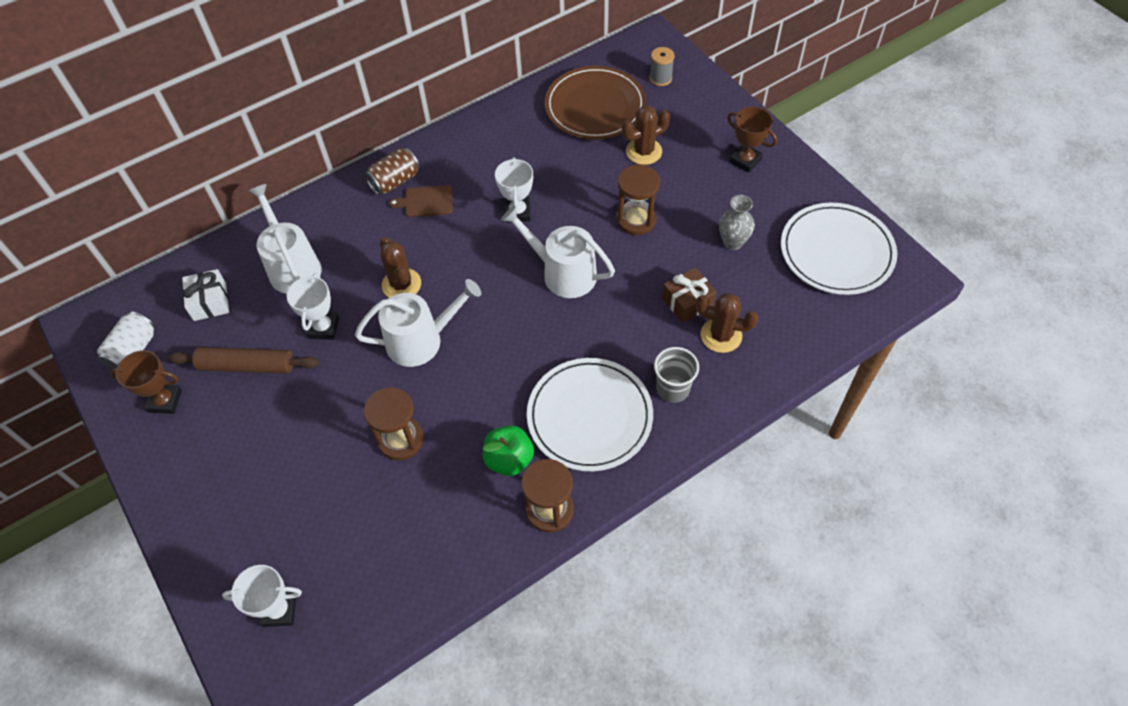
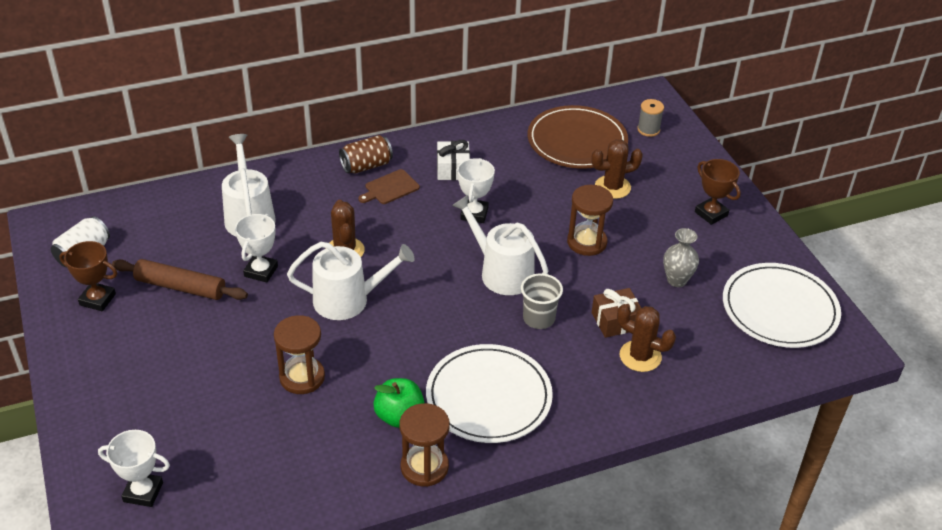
camera: 10 degrees right, 15 degrees down
(210, 302) = (165, 229): white gift -> white gift (453, 169)
(426, 201) = (390, 188): brown cutting board -> brown cutting board turned 45 degrees counterclockwise
(672, 388) = (578, 391): grey cup -> grey cup (539, 318)

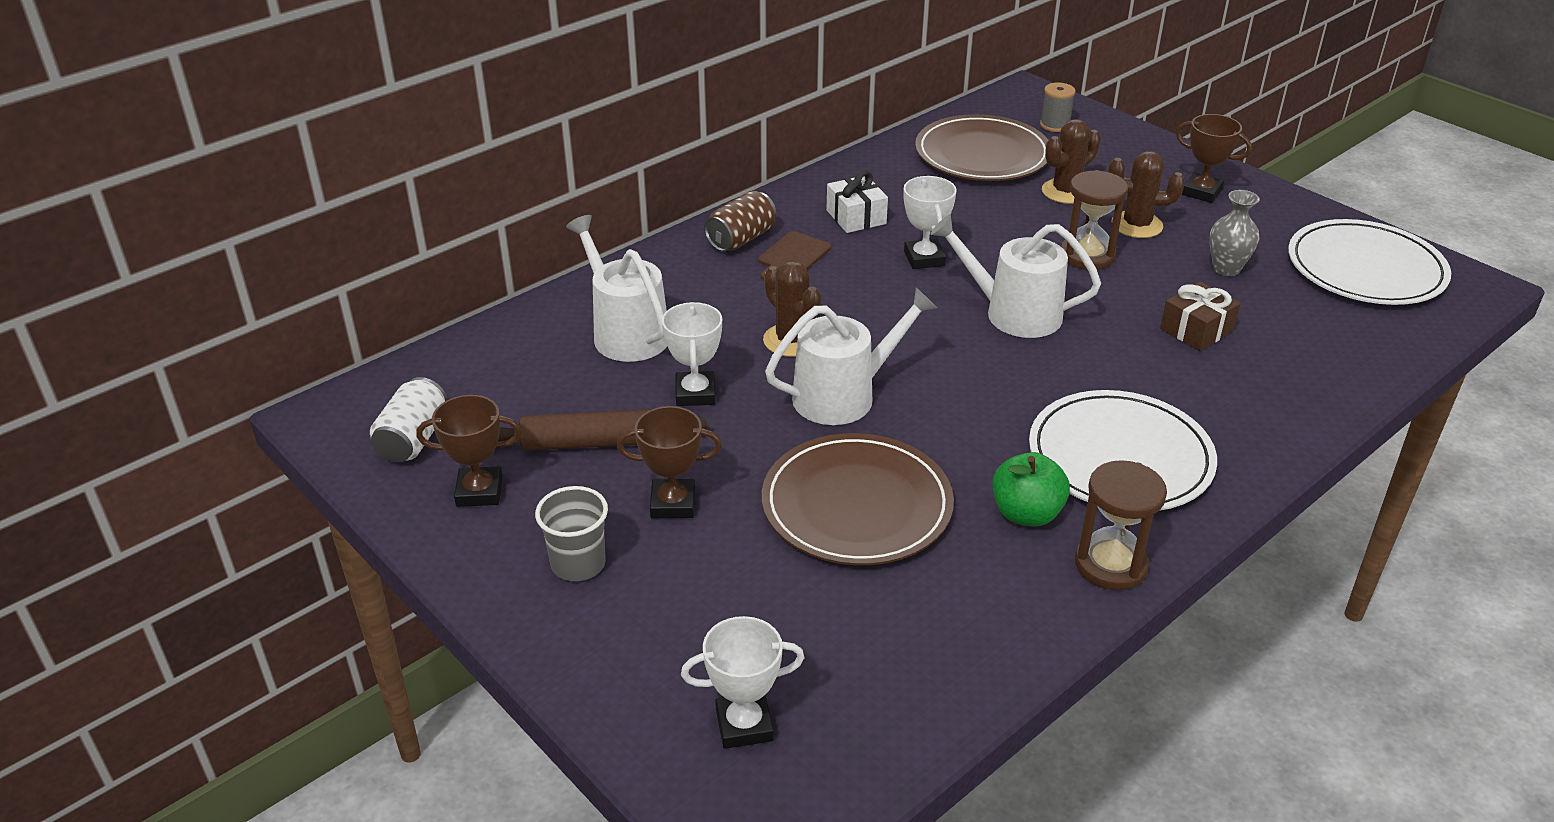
camera: 20 degrees left, 5 degrees down
(198, 342) = (673, 504): none -> brown trophy
(302, 377) = (856, 505): brown hourglass -> brown plate
(539, 318) = (1103, 352): grey cup -> grey cup (578, 564)
(640, 356) = (1259, 360): brown cactus -> brown cactus (1137, 225)

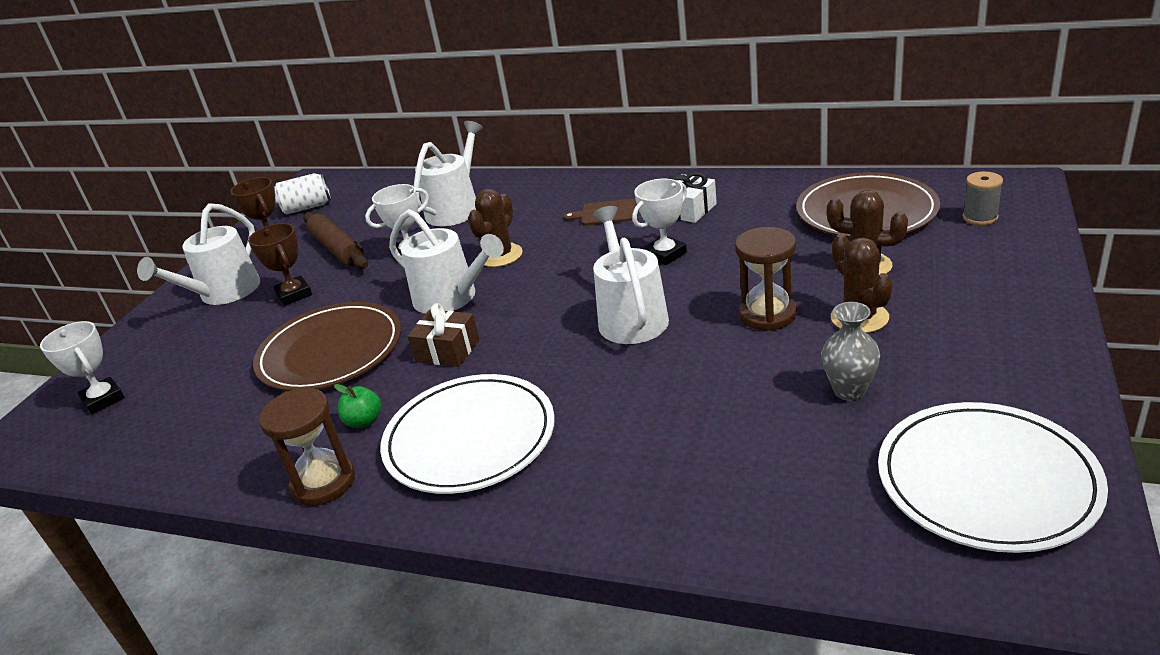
camera: 65 degrees right, 5 degrees down
(578, 564) = (224, 293): grey cup -> white watering can
(741, 239) = (605, 191): brown can -> none
(1026, 514) = (364, 421): green apple -> green apple, size x0.65
(1196, 330) = (711, 411): brown gift -> brown gift (447, 351)
(1201, 192) = (984, 327): brown trophy -> none

